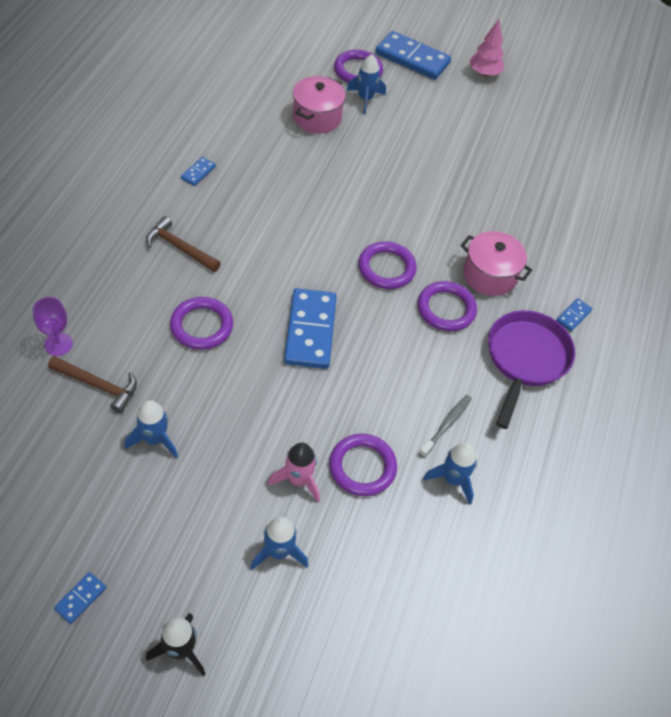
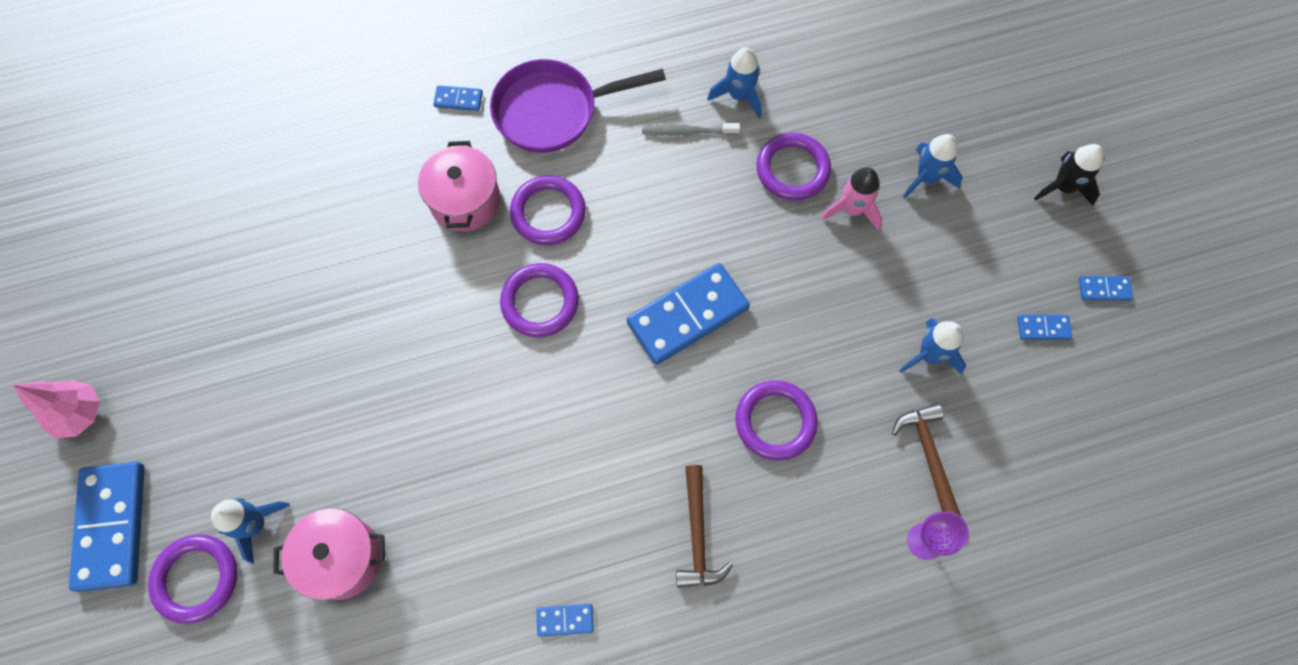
camera: 120 degrees left, 15 degrees up
(99, 527) = (1043, 328): none -> blue domino

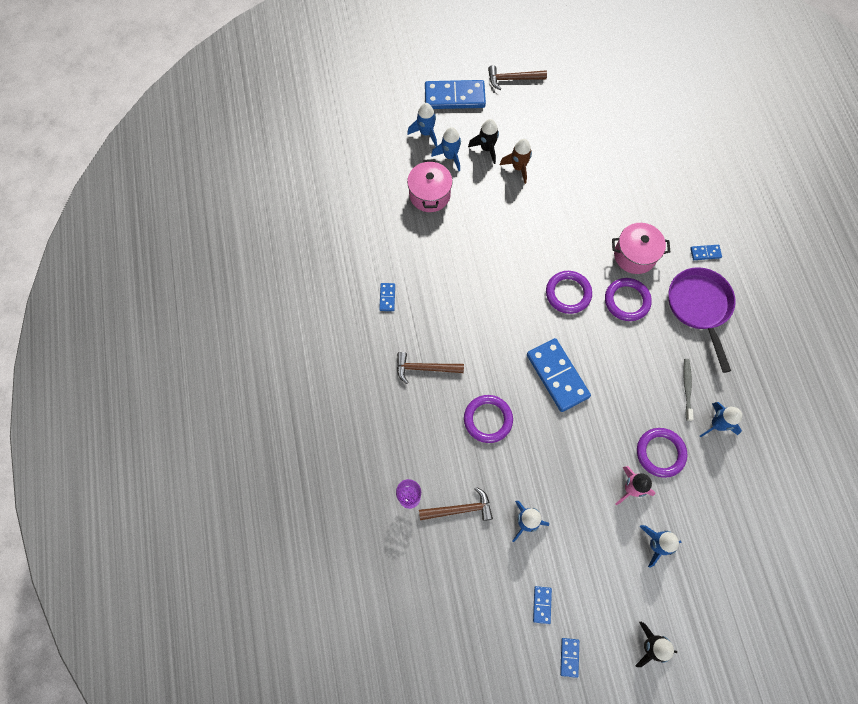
camera: 95 degrees right, 0 degrees up
(80, 414) = (512, 79): pink tree -> brown hammer
(196, 579) = (426, 133): purple ring -> blue rocket
(241, 455) = (486, 148): none -> black rocket
(286, 394) = (518, 167): none -> brown rocket
(458, 99) = (705, 253): blue domino -> blue domino turned 75 degrees clockwise

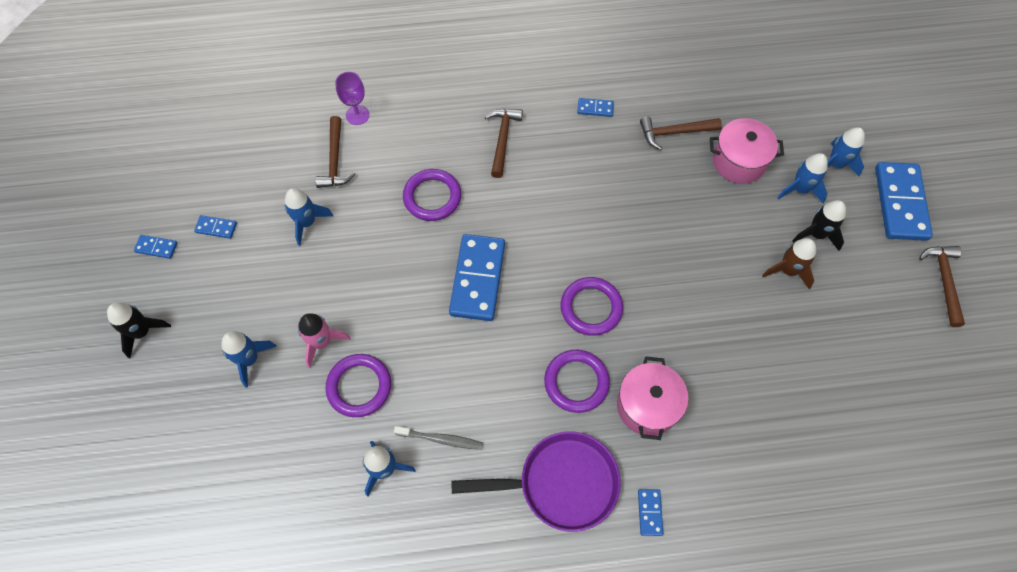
camera: 95 degrees right, 5 degrees down
(406, 238) = (674, 132): none -> brown hammer
(557, 376) = (477, 279): blue domino -> blue domino turned 60 degrees counterclockwise

